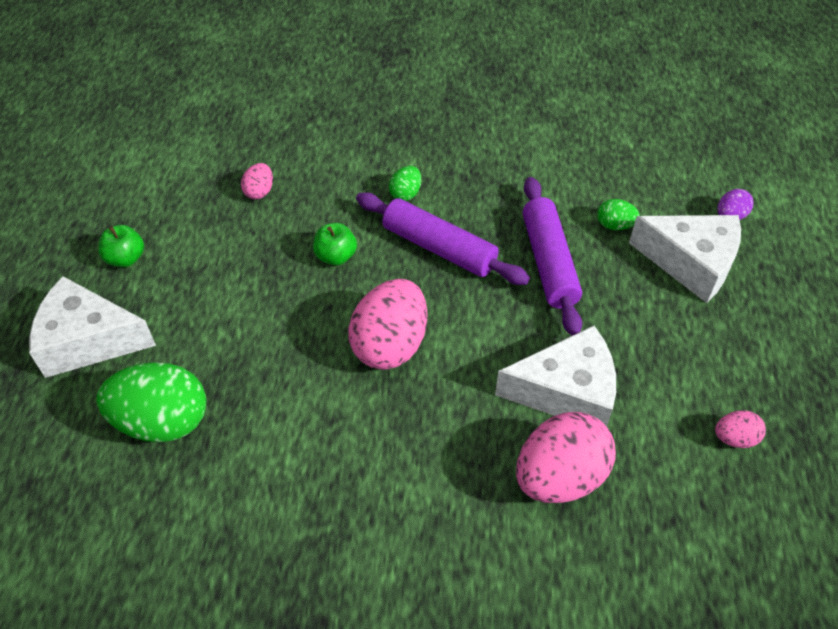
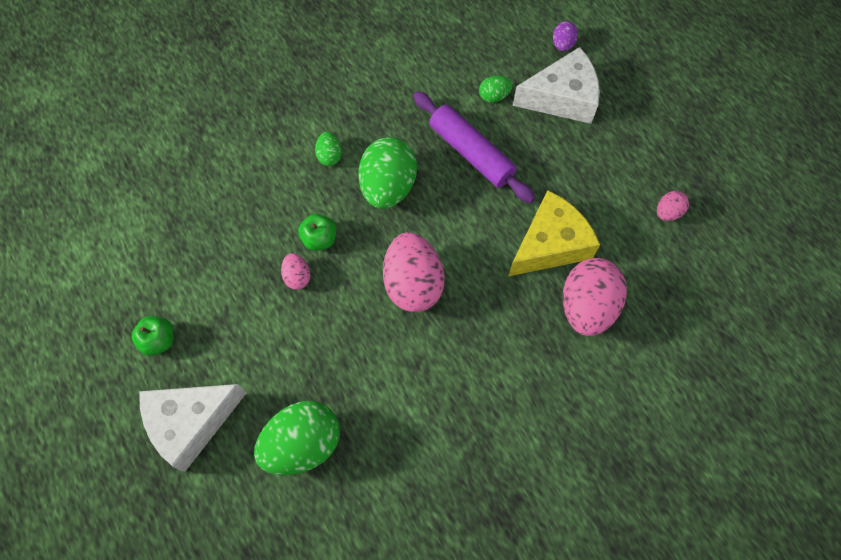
camera: 35 degrees left, 15 degrees up
(259, 191) = (215, 220): pink egg -> pink egg (297, 277)
(439, 248) = (388, 187): purple rolling pin -> green egg
(566, 391) = (550, 244): white cheese -> yellow cheese

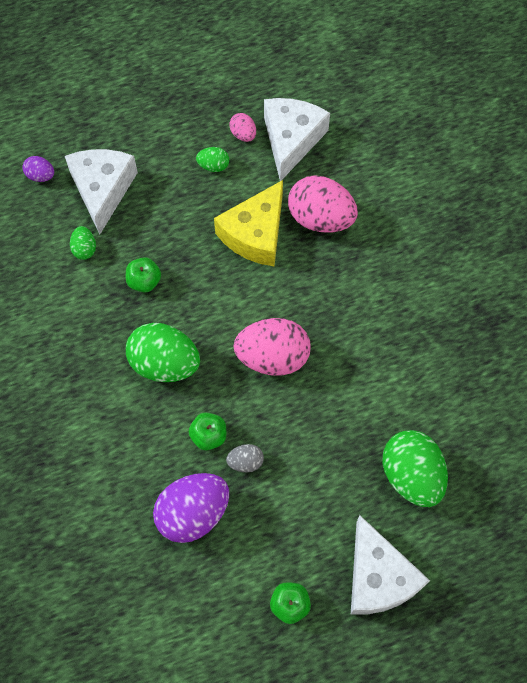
camera: 80 degrees left, 0 degrees up
(241, 239) = (193, 513): none -> purple egg
(297, 277) = (245, 462): pink egg -> grey egg
(329, 156) = (115, 414): green egg -> green egg (213, 166)
(471, 153) = (144, 281): purple rolling pin -> green apple
(550, 244) = (255, 234): yellow cheese -> yellow cheese turned 120 degrees counterclockwise
(677, 261) = (291, 140): none -> white cheese

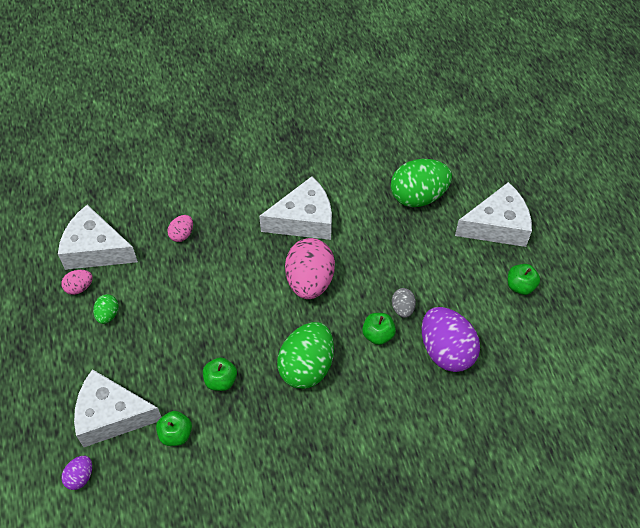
camera: 85 degrees left, 10 degrees down
(84, 249) = (176, 434): green egg -> green apple
(255, 234) = (188, 285): yellow cheese -> none
(320, 218) = (182, 234): pink egg -> pink egg, size x0.47
(356, 343) = (304, 220): none -> white cheese

